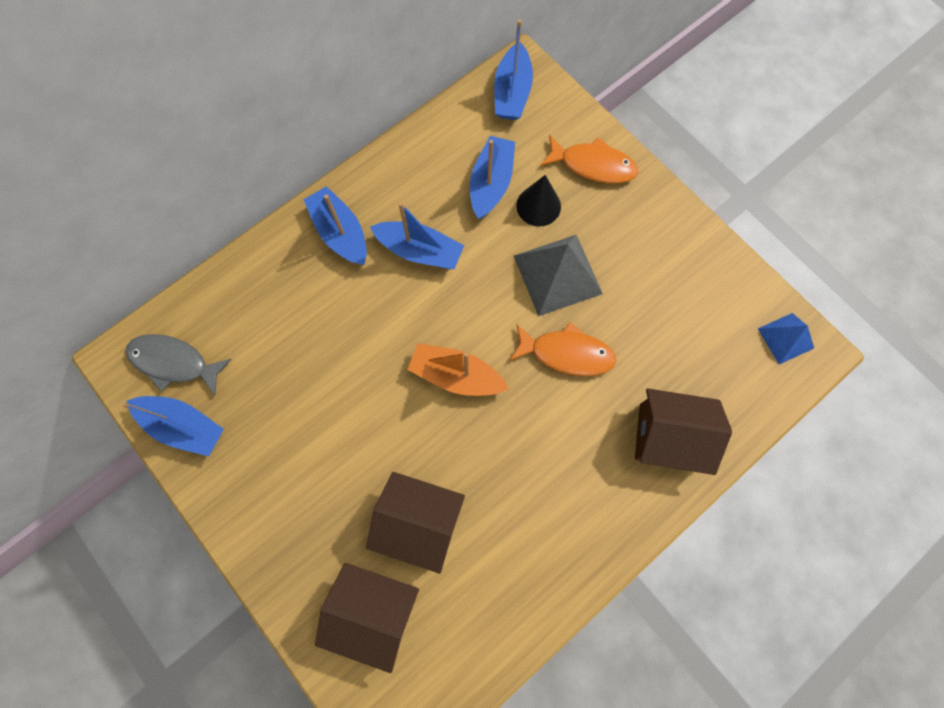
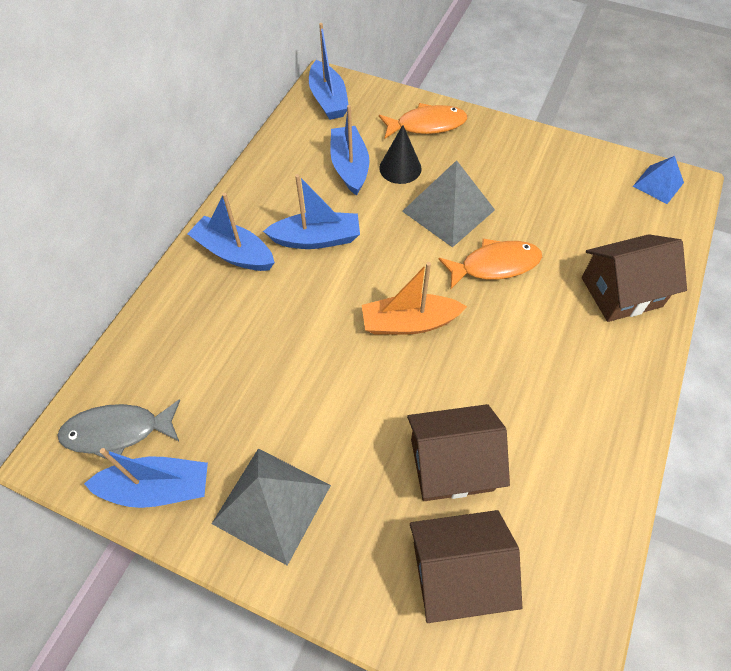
camera: 25 degrees left, 15 degrees down
(262, 483) = (272, 504): none -> grey pyramid

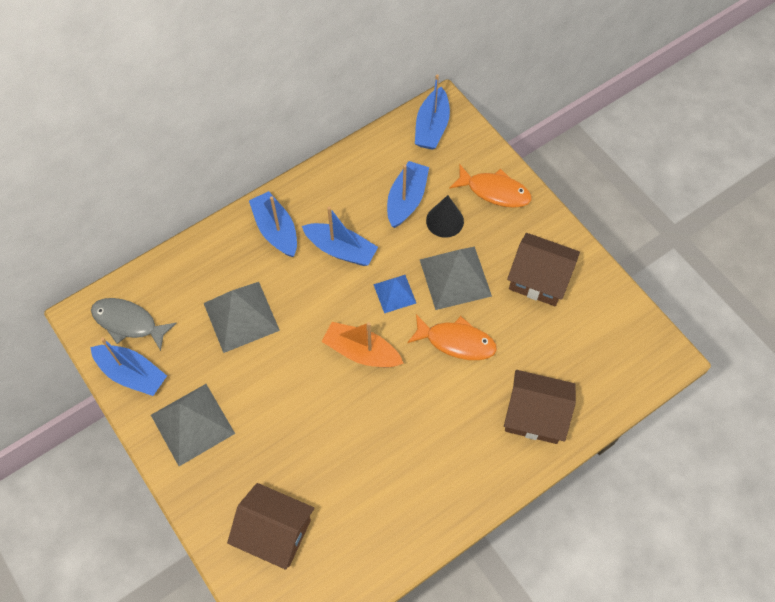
camera: 30 degrees right, 5 degrees up
(252, 355) = (241, 316): none -> grey pyramid
(451, 464) = (319, 465): brown house -> brown house (539, 279)
(658, 184) = (644, 344): blue pyramid -> blue pyramid (394, 293)

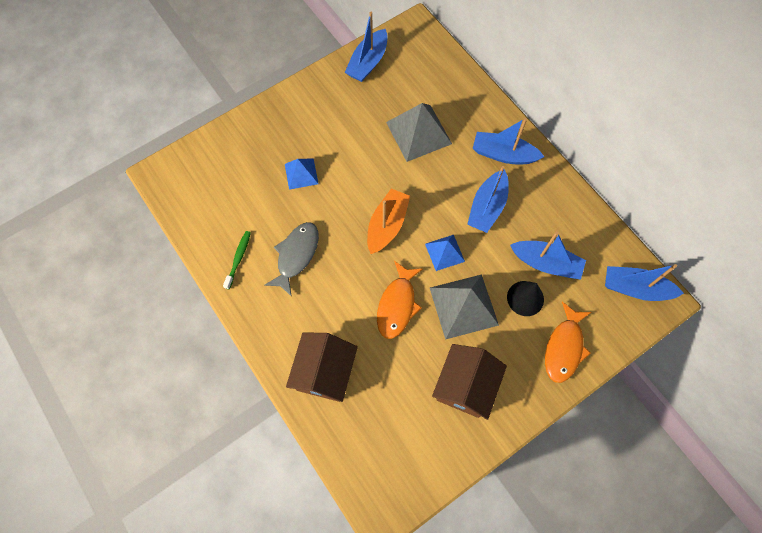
camera: 90 degrees right, 5 degrees up
(128, 323) = (411, 56): grey fish -> grey fish (296, 255)
(192, 424) = (326, 105): grey pyramid -> none
(275, 532) = (237, 166): brown house -> none
(276, 230) = (503, 154): blue boat -> blue boat turned 135 degrees counterclockwise
(290, 450) = (301, 173): none -> blue pyramid
(403, 519) = (238, 258): none -> green toothbrush

